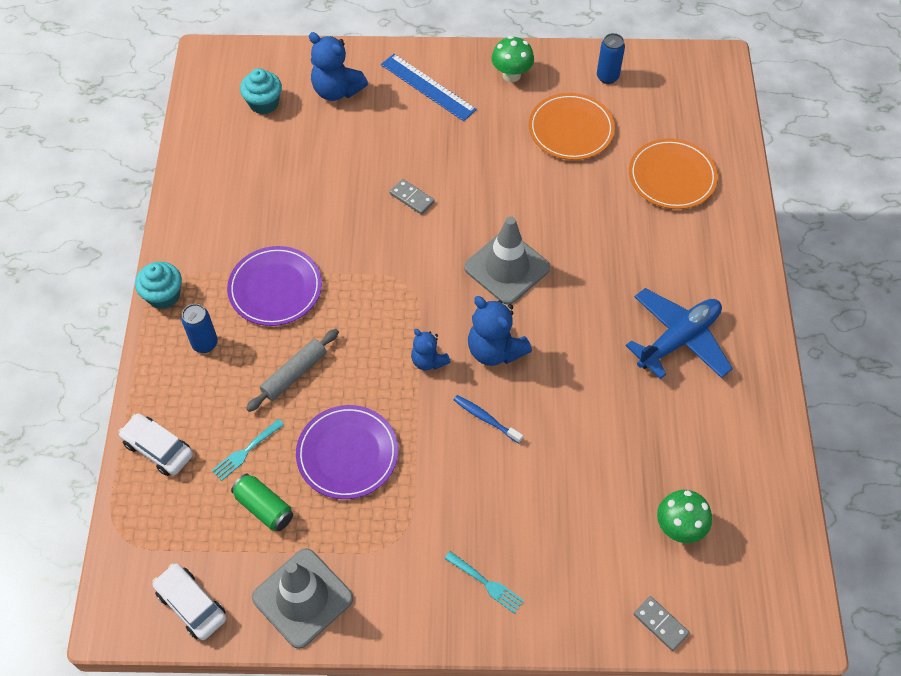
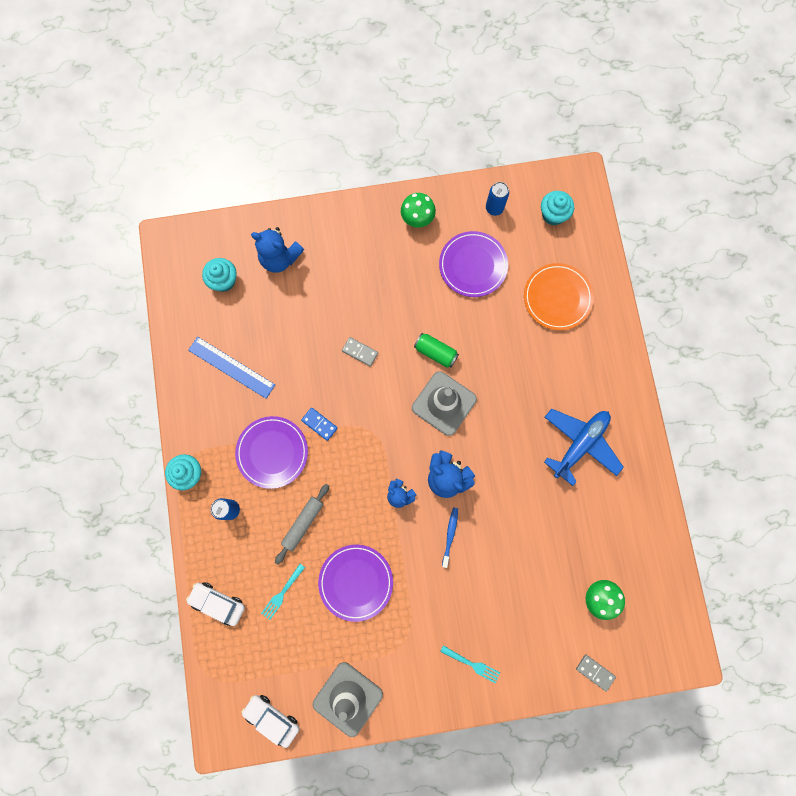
camera: 10 degrees left, 20 degrees up
(264, 508) = (305, 635): green can -> green can (435, 352)
(343, 267) = (319, 424): none -> blue domino
(428, 87) = (352, 242): blue ruler -> blue ruler (231, 367)
(486, 419) = (450, 535): blue toothbrush -> blue toothbrush turned 75 degrees clockwise
(571, 129) = (473, 265): orange plate -> purple plate
(679, 92) = (553, 214): none -> turquoise cupcake

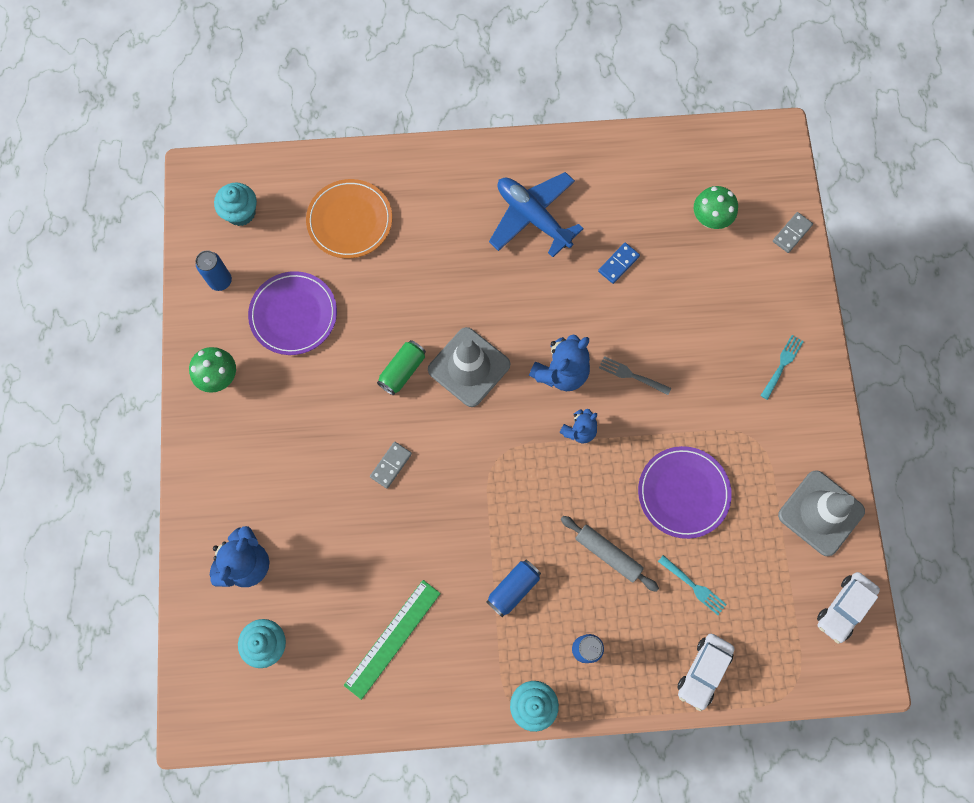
camera: 85 degrees left, 5 degrees down
(231, 367) = (392, 638): blue ruler -> green ruler
(272, 452) = (513, 589): purple plate -> blue can
(319, 424) = (481, 524): blue domino -> blue domino (618, 264)
(450, 535) = (632, 375): blue toothbrush -> grey fork

